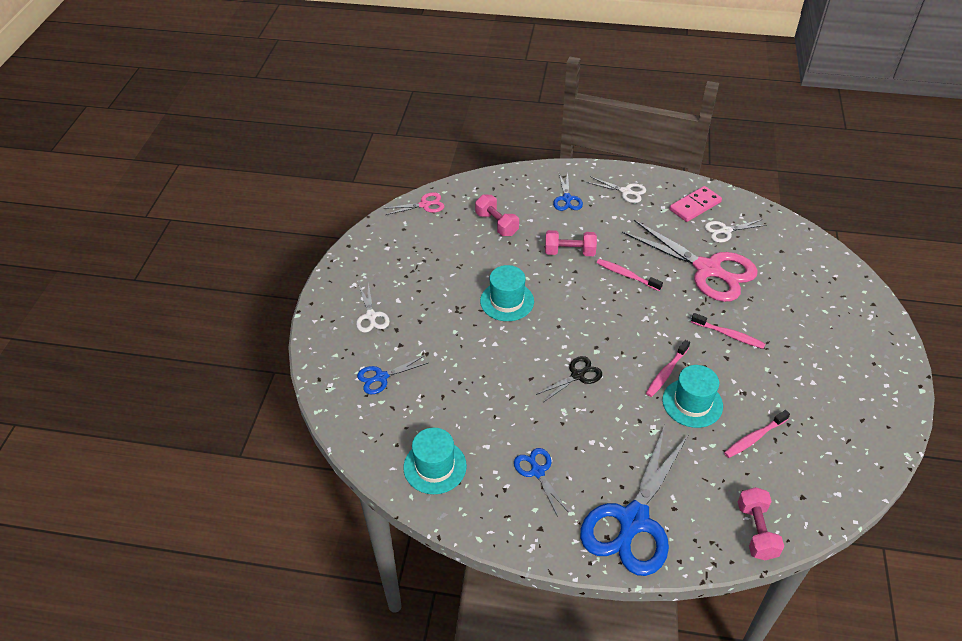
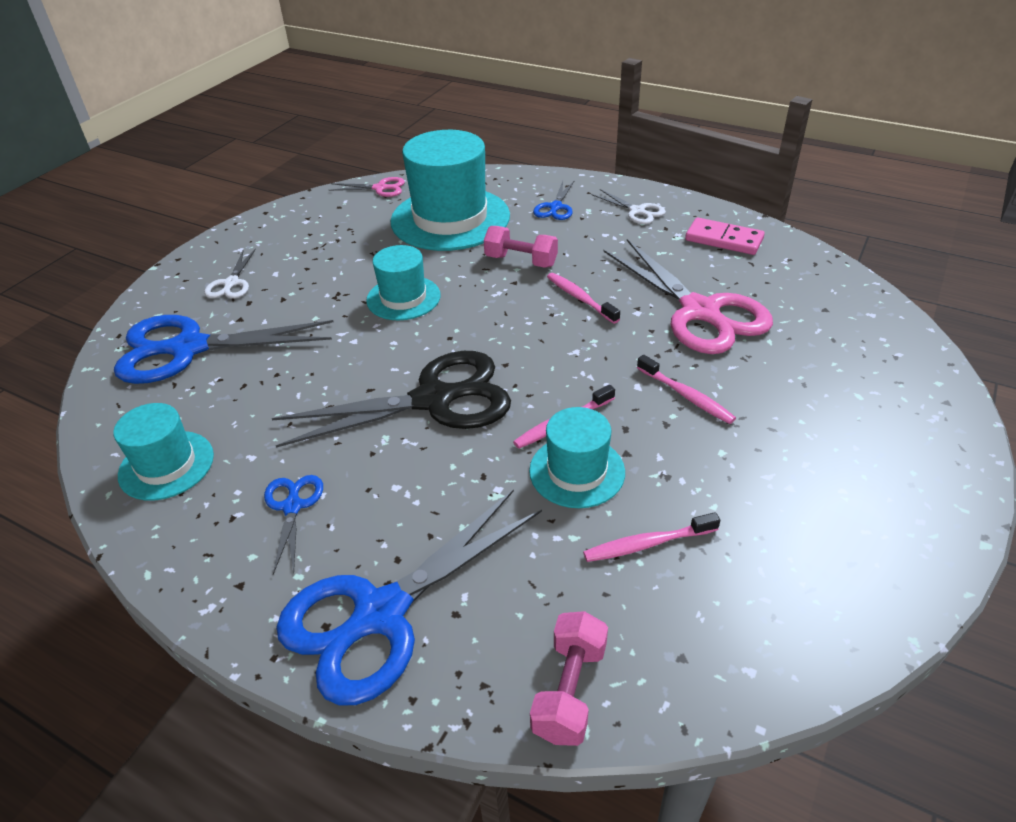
camera: 20 degrees right, 5 degrees down
(381, 377) = (189, 348): blue scissors -> blue scissors, size x2.16
(496, 224) = (450, 219): pink dumbbell -> turquoise hat
(577, 375) = (434, 400): black scissors -> black scissors, size x2.16
(695, 206) = (723, 239): pink domino -> pink domino turned 45 degrees clockwise
(725, 231) = (752, 273): white scissors -> none

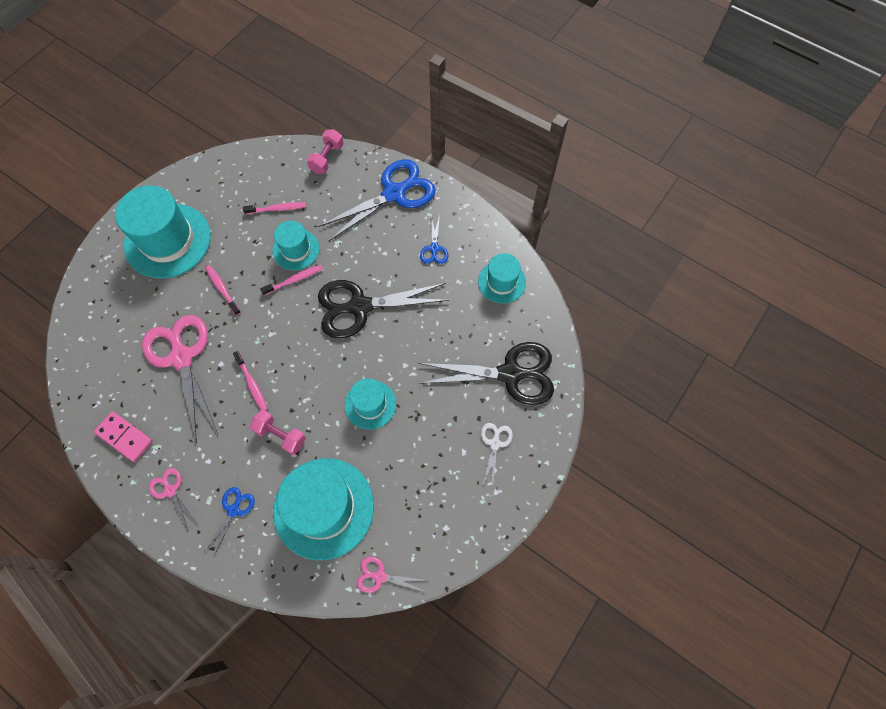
camera: 175 degrees left, 25 degrees up
(189, 348) = (510, 374): blue scissors -> black scissors
(637, 211) = (170, 491): white scissors -> pink scissors
(841, 456) = (168, 240): none -> turquoise hat

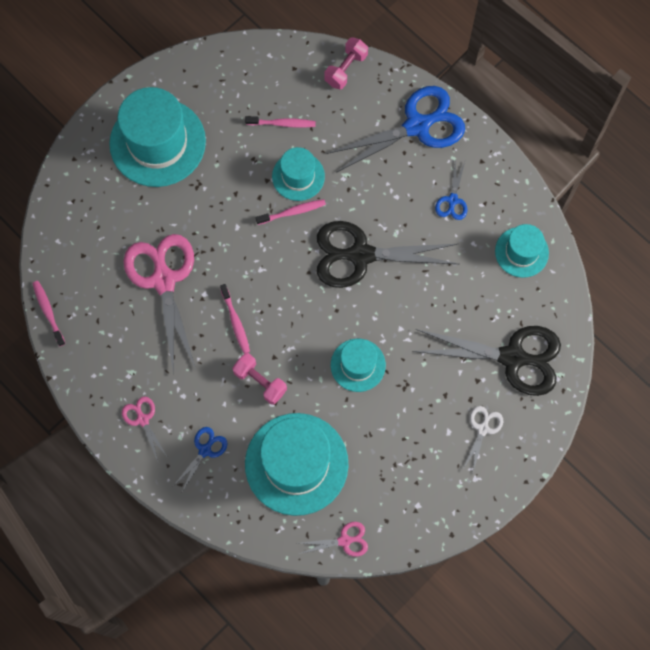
camera: 10 degrees right, 5 degrees up
(125, 437) = (99, 356): pink domino -> none
(222, 289) = (213, 210): pink toothbrush -> pink toothbrush (48, 312)
(380, 576) = (344, 541): pink scissors -> pink scissors turned 150 degrees clockwise

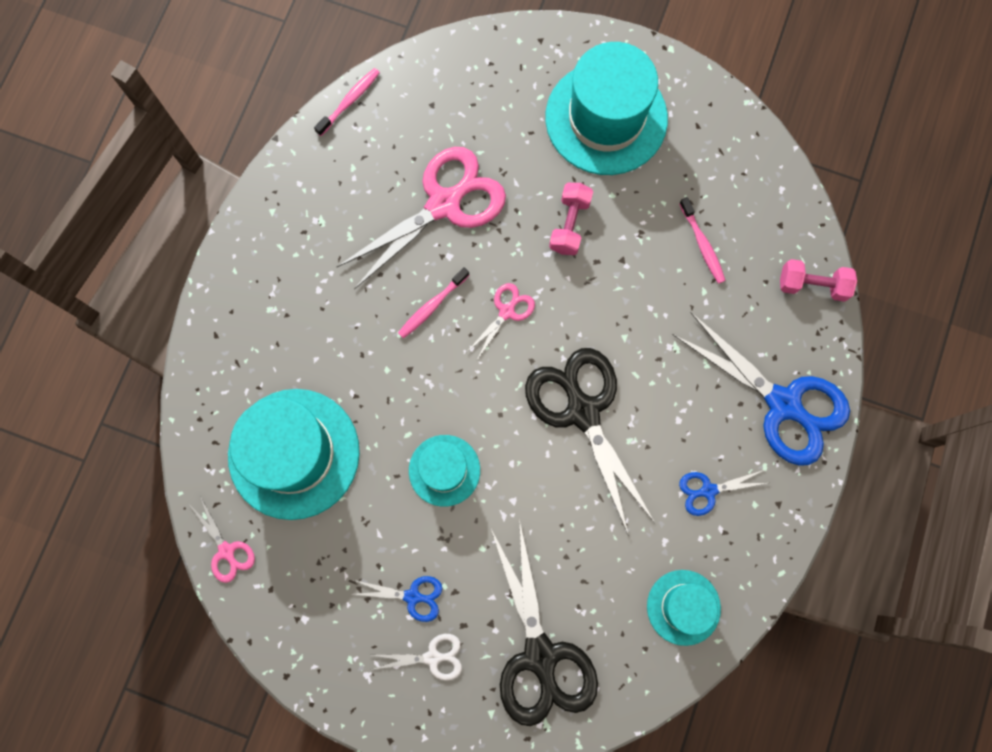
camera: 65 degrees right, 5 degrees up
(143, 419) = (272, 259): pink scissors -> pink scissors (507, 311)
(205, 450) = (266, 343): blue scissors -> blue scissors (412, 596)
(260, 382) = (373, 367): pink dumbbell -> pink dumbbell (569, 224)
(292, 212) = (597, 308): pink toothbrush -> none
(298, 176) = (645, 293): turquoise hat -> none

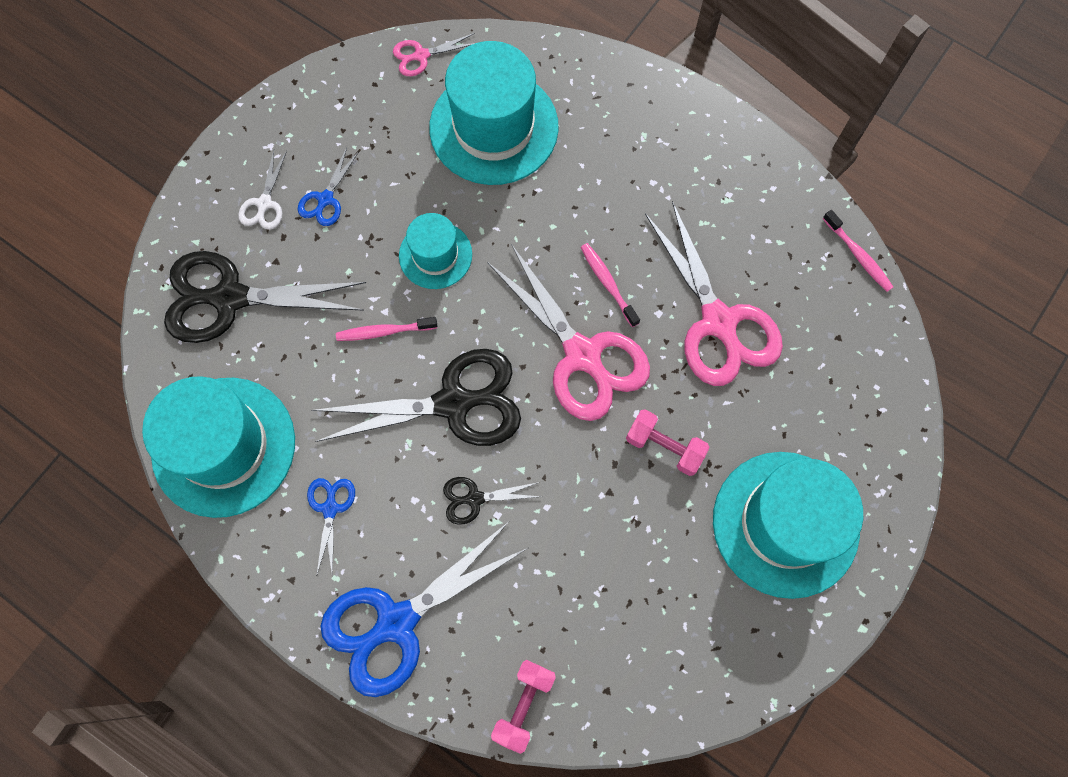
camera: 105 degrees right, 5 degrees down
(507, 311) = (582, 355): pink scissors -> pink scissors, size x2.16
(661, 369) = (474, 498): none -> black scissors
(683, 607) = (224, 446): turquoise hat -> turquoise hat, size x1.83
(702, 245) = (605, 589): pink toothbrush -> pink toothbrush (384, 331)

